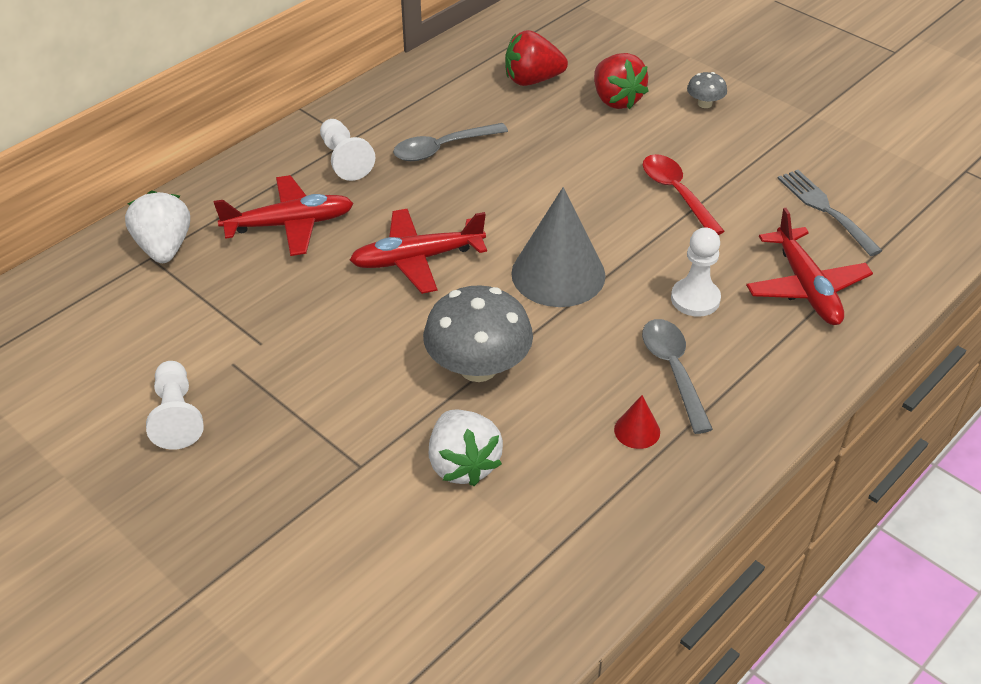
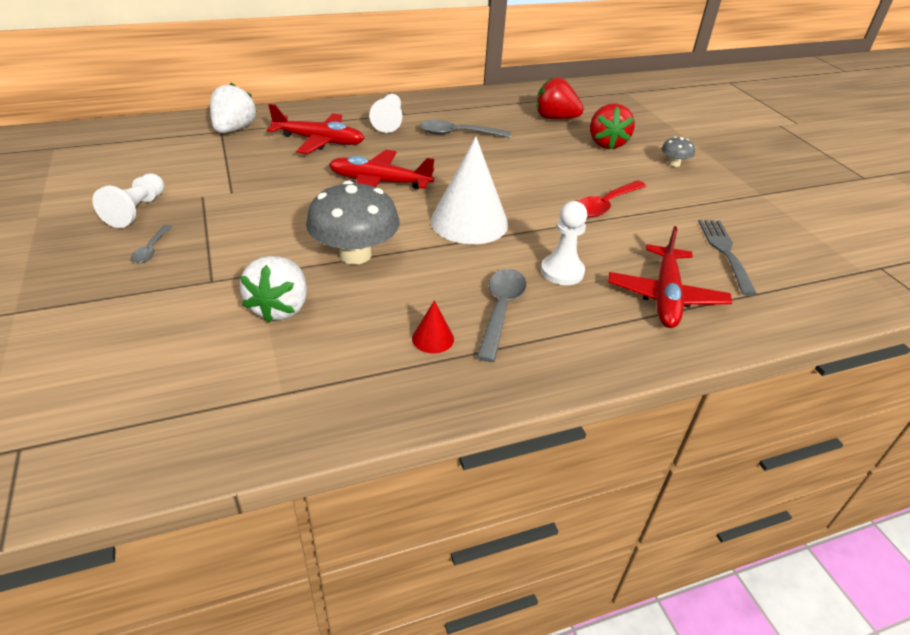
camera: 25 degrees right, 5 degrees down
(253, 458) = (151, 249): none -> grey spoon
(558, 274) = (469, 222): grey cone -> white cone
(676, 193) = (605, 205): red spoon -> red spoon turned 135 degrees counterclockwise

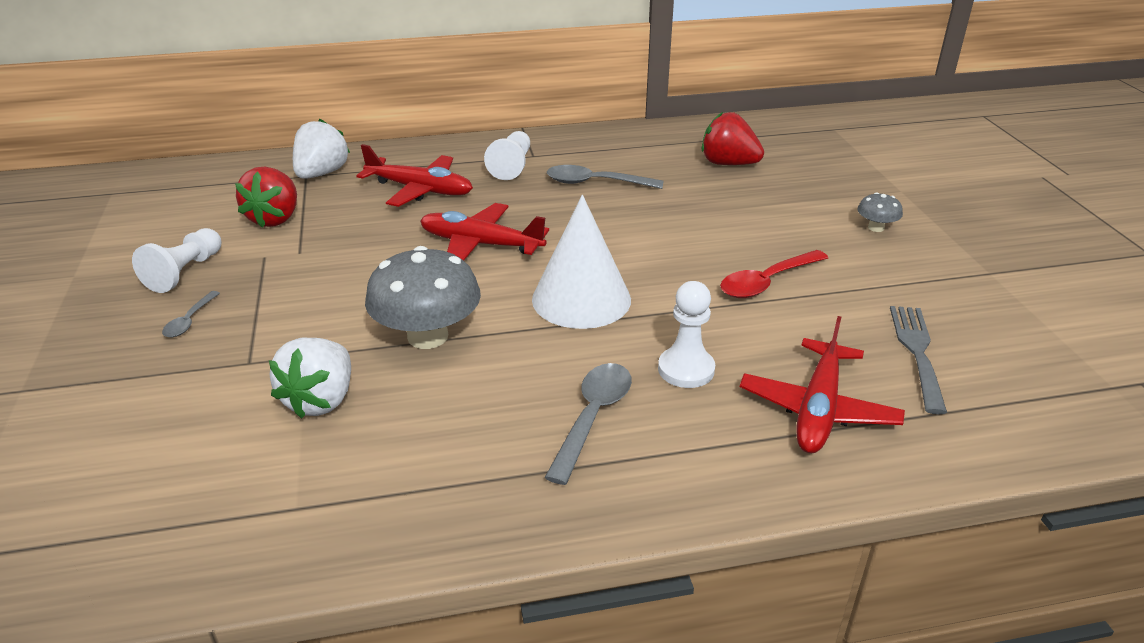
camera: 10 degrees right, 5 degrees down
(433, 338) = (497, 449): red cone -> none
(606, 143) = (789, 199): red strawberry -> red strawberry (275, 219)

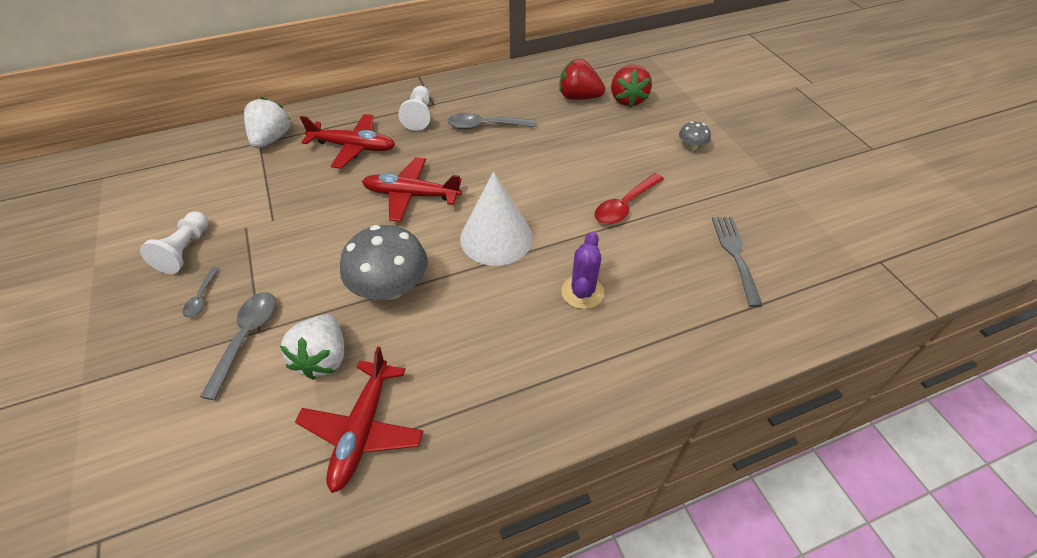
camera: 10 degrees left, 15 degrees up
(275, 219) = (245, 188): red strawberry -> red strawberry (627, 100)
(592, 417) = (525, 344): grey spoon -> grey spoon (246, 338)
(686, 369) = (582, 292): white pawn -> purple cactus
(818, 409) = (678, 314): red plane -> red plane (363, 430)

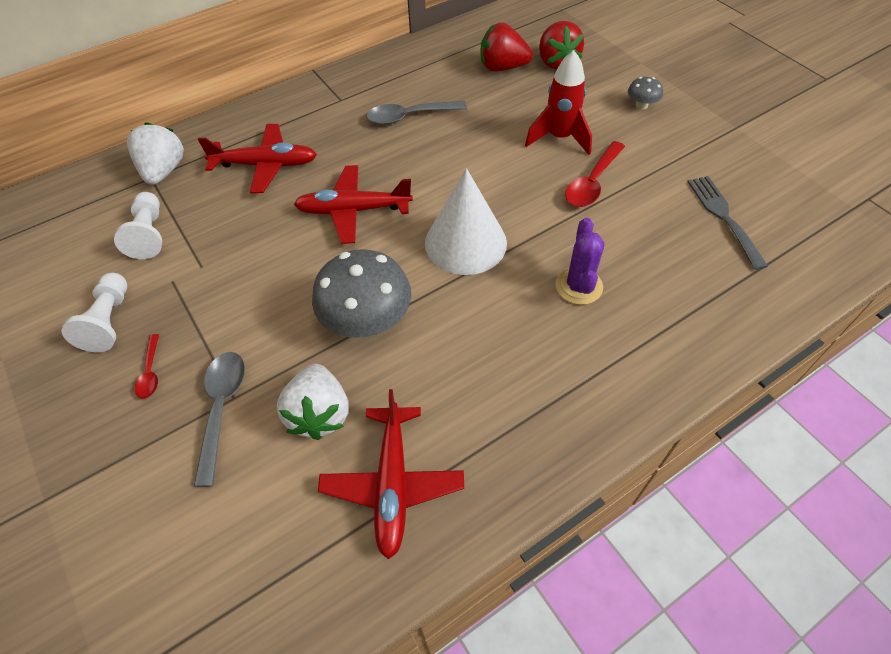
camera: 10 degrees left, 5 degrees up
(201, 297) = (150, 372): grey spoon -> red spoon
(419, 116) = (329, 116): white pawn -> white pawn (149, 234)
(608, 163) = (559, 138): none -> red rocket

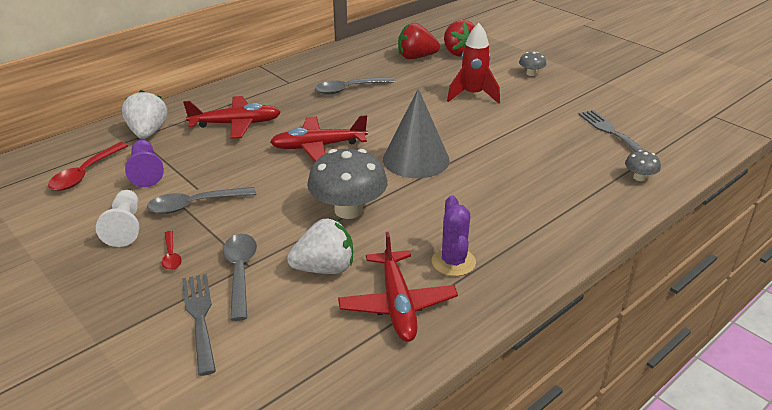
camera: 10 degrees left, 20 degrees down
(149, 234) = (146, 172): white pawn -> purple pawn
(162, 475) = (199, 317): none -> grey fork
(192, 293) = (195, 205): none -> grey spoon
(319, 414) = (325, 268): white strawberry -> white strawberry turned 90 degrees counterclockwise
(465, 242) = (416, 159): white cone -> grey cone
(578, 286) = (512, 178): purple cactus -> purple cactus (453, 262)
(592, 183) = (506, 119): red spoon -> red spoon (85, 173)
(743, 300) = (639, 177): none -> grey mushroom

